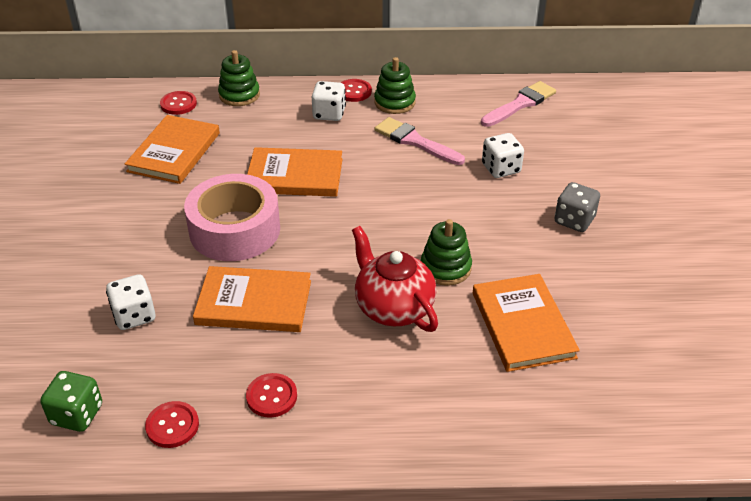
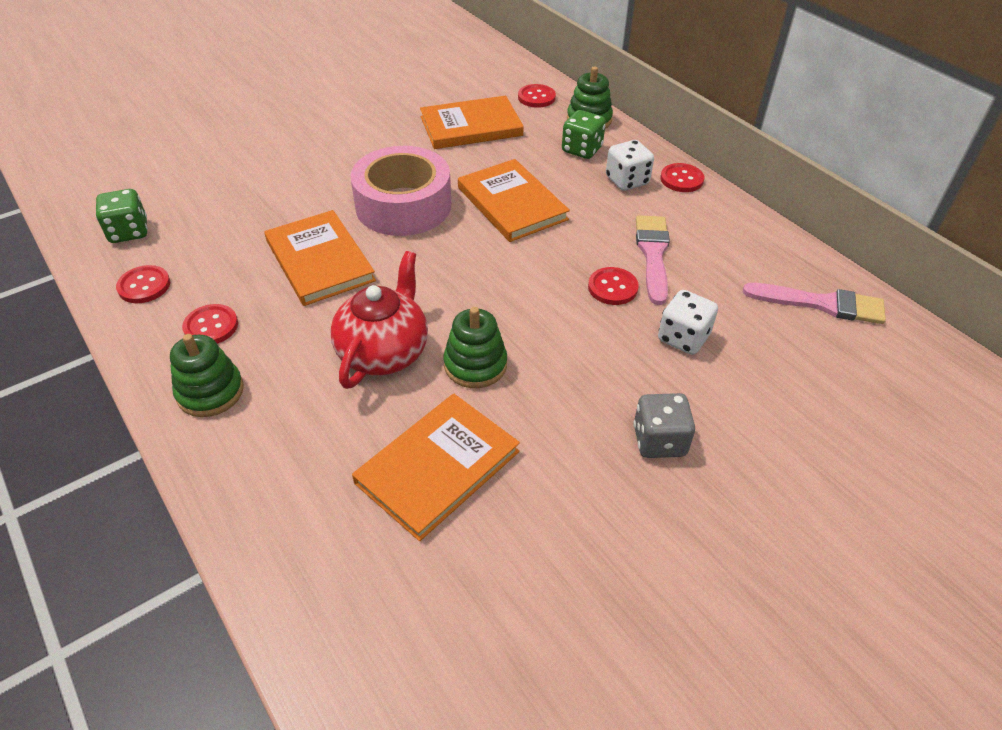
camera: 55 degrees right, 5 degrees up
(134, 316) = (254, 205): white dice -> none
(270, 115) = (582, 150): none -> green dice
(394, 102) = (699, 212): green stacking toy -> green stacking toy (210, 392)
(429, 173) = (612, 287): none -> red button

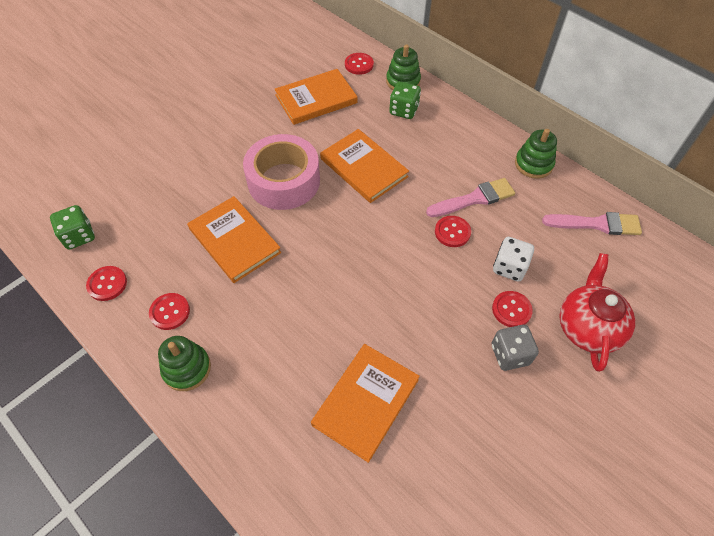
camera: 10 degrees left, 10 degrees up
(384, 352) = (304, 314): red teapot -> red teapot (587, 327)
(475, 365) = (371, 313): green stacking toy -> green stacking toy (533, 164)
(627, 181) = (442, 135): white dice -> none
(653, 254) = (474, 199): pink brush -> pink brush turned 75 degrees clockwise
(681, 179) = (481, 128): red button -> red button (511, 310)

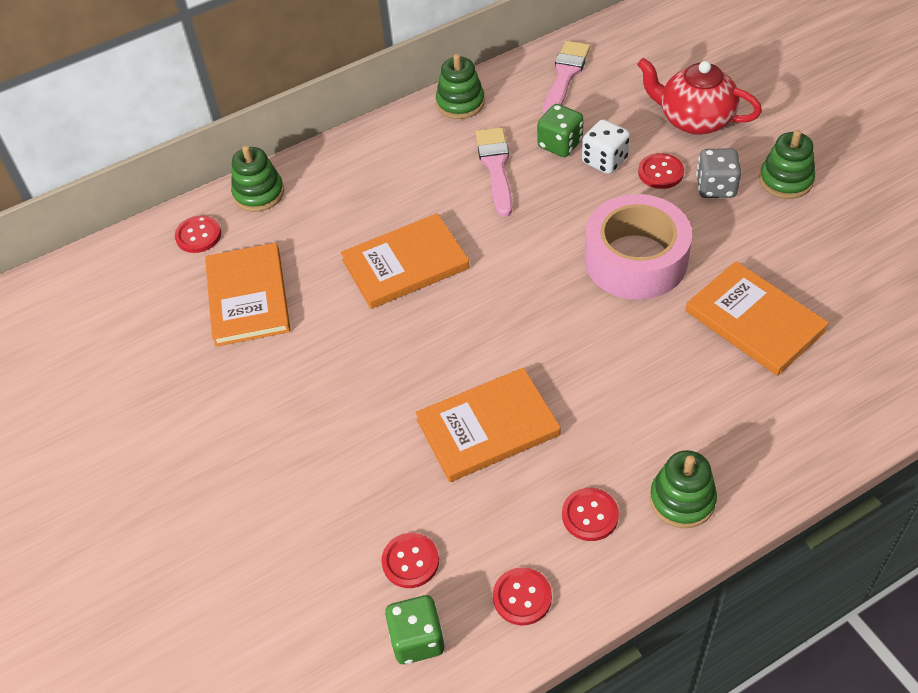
camera: 70 degrees left, 5 degrees down
(284, 181) = (397, 357): pink tape -> pink tape (635, 259)
(403, 110) = (316, 203): green dice -> green dice (560, 144)
(452, 232) = (540, 198): red button -> red button (410, 561)
(541, 413) = (786, 180): none -> green stacking toy

